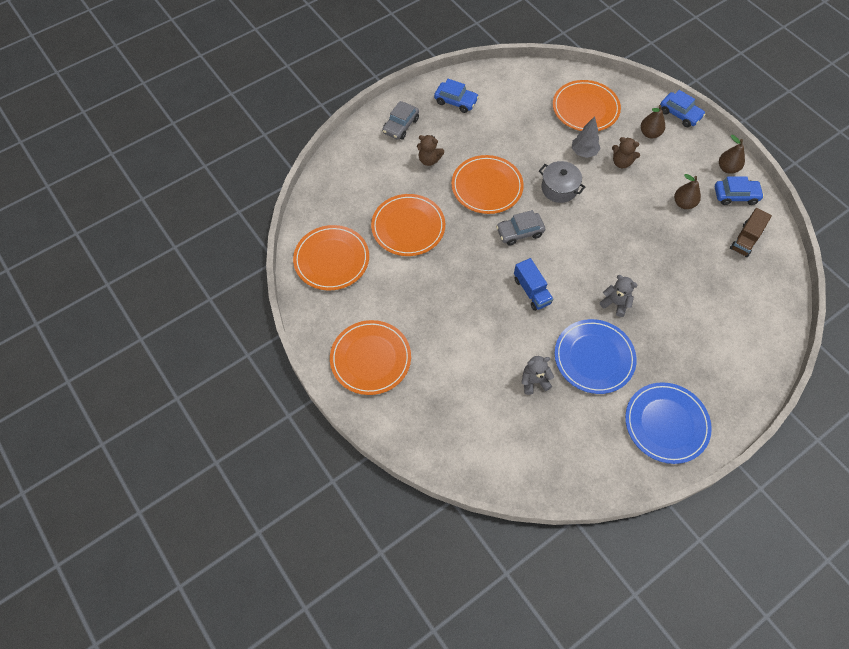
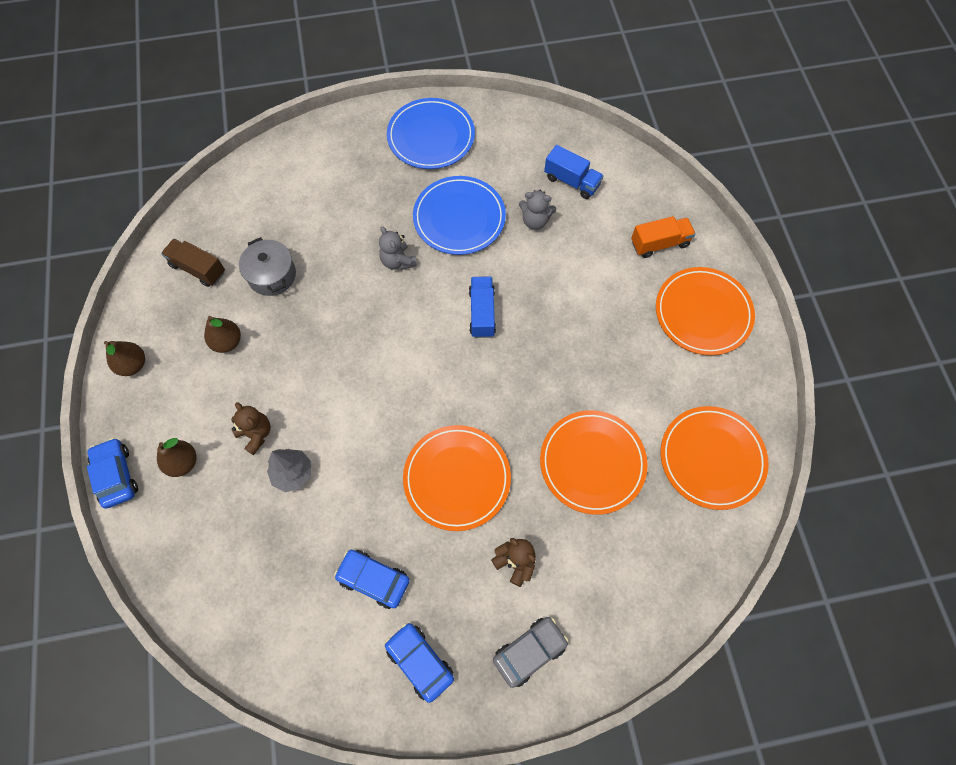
camera: 155 degrees left, 5 degrees up
(426, 404) = (659, 243): none -> orange truck
(519, 232) = (452, 392): grey car -> none
(524, 432) = (571, 181): none -> blue truck
(559, 188) = (364, 432): grey pot -> grey pot (272, 275)
(585, 108) = (236, 550): orange plate -> none
(735, 195) = (158, 325): blue car -> blue car (373, 580)
(745, 239) = (198, 269): brown truck -> brown truck turned 120 degrees counterclockwise

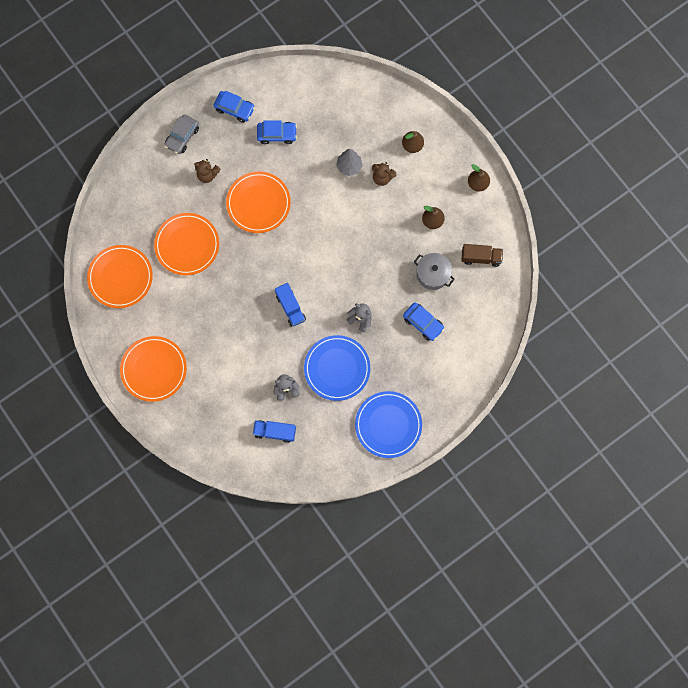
camera: 155 degrees right, 10 degrees up
(116, 475) = (443, 123): blue car -> blue car (423, 323)
(659, 243) = (198, 408): orange truck -> none

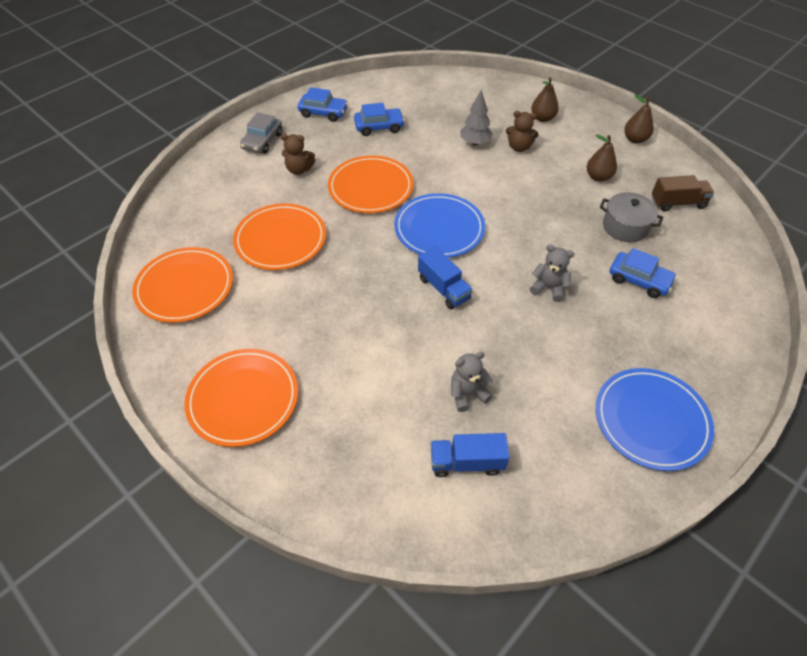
camera: 10 degrees left, 25 degrees down
(337, 368) = (538, 353): blue plate -> blue plate (439, 228)

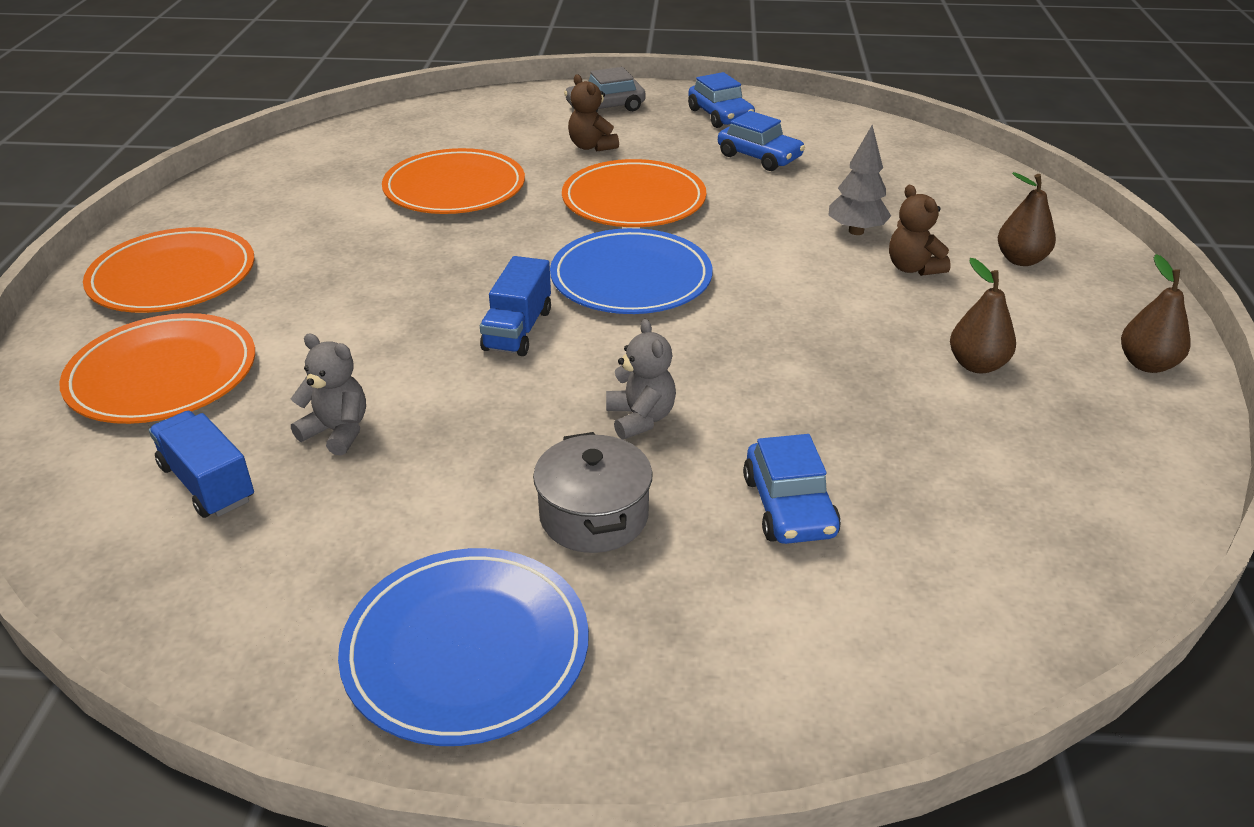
camera: 50 degrees right, 15 degrees down
(185, 287) = (307, 172): orange plate -> orange plate (163, 375)
(625, 227) = (900, 440): grey pot -> grey pot (594, 516)
(677, 203) = (1064, 477): brown truck -> none

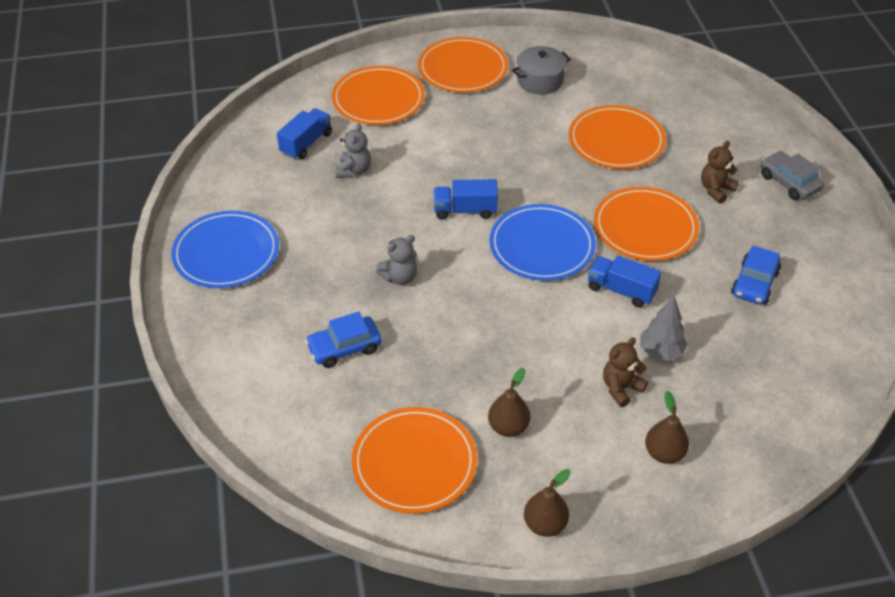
camera: 75 degrees right, 10 degrees up
(594, 516) = (318, 275): grey pot -> grey pot (540, 81)
(720, 115) = (818, 250): blue car -> none
(741, 236) = (621, 290): none -> blue truck
(1048, 464) = (414, 463): none -> orange plate

